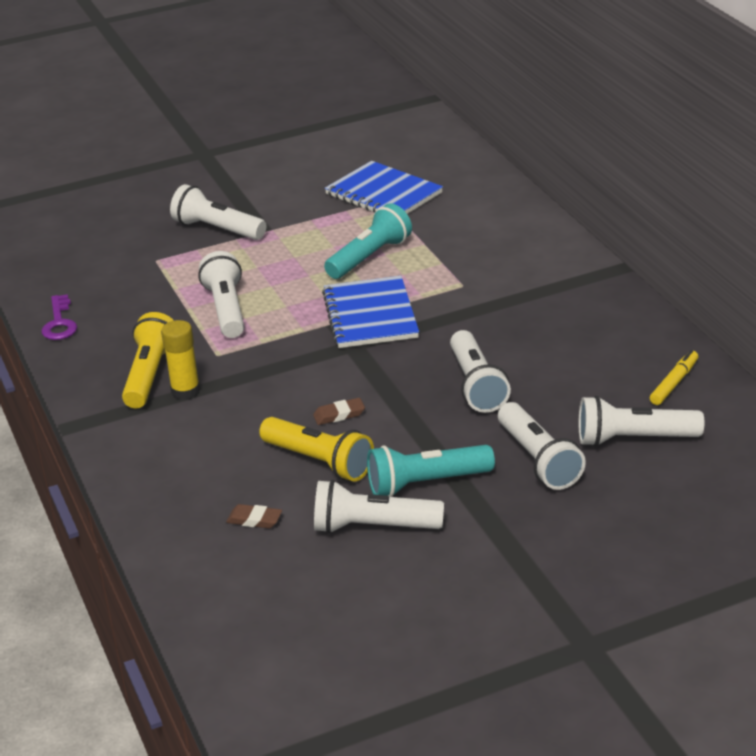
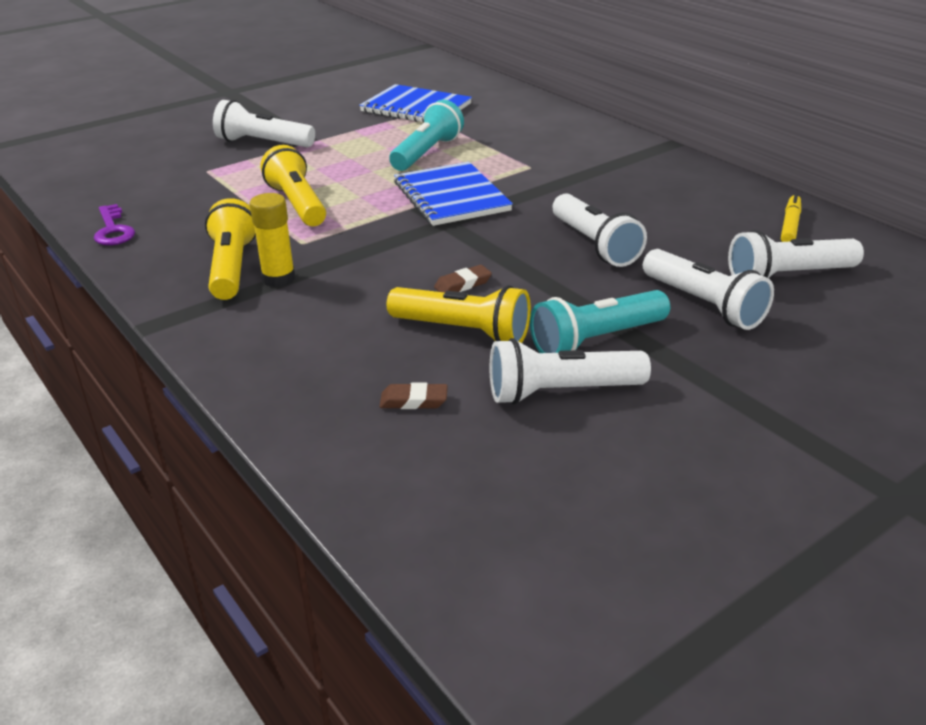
camera: 15 degrees left, 0 degrees up
(226, 309) = (297, 204): white flashlight -> yellow flashlight

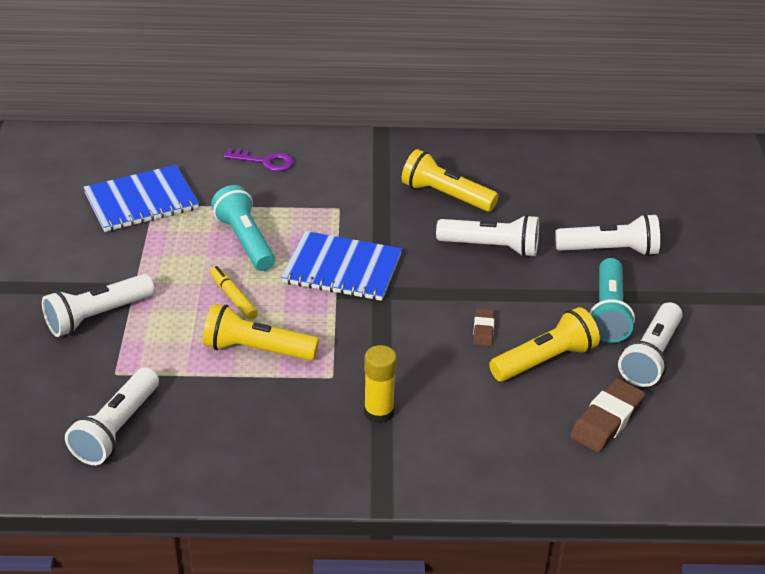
camera: 55 degrees left, 5 degrees up
(113, 230) = (176, 474): purple key -> purple key (265, 161)
(232, 267) = (332, 430): yellow flashlight -> yellow flashlight (446, 195)
(413, 401) = (606, 420): brown eraser -> brown eraser, size x1.77
(788, 276) = (610, 201): white flashlight -> white flashlight (116, 429)
(790, 225) = (553, 162): yellow marker -> yellow marker (233, 297)

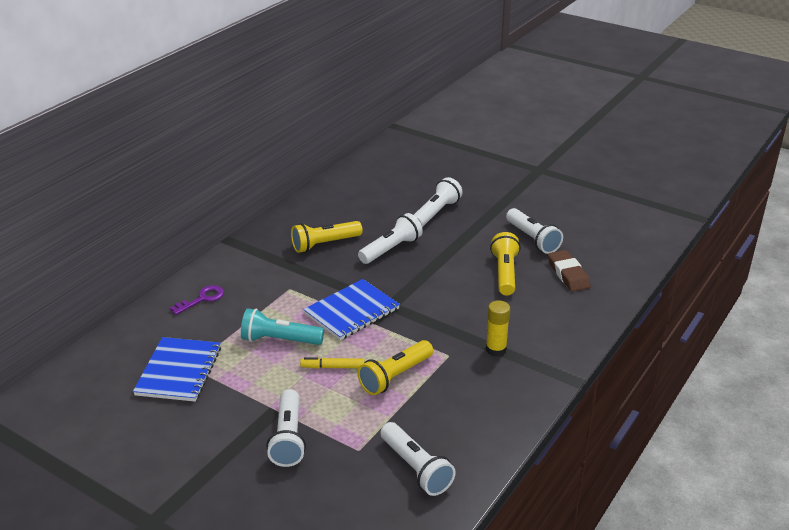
camera: 55 degrees left, 5 degrees down
(483, 330) = (460, 283): brown eraser -> none
(608, 312) = (486, 236): turquoise flashlight -> none

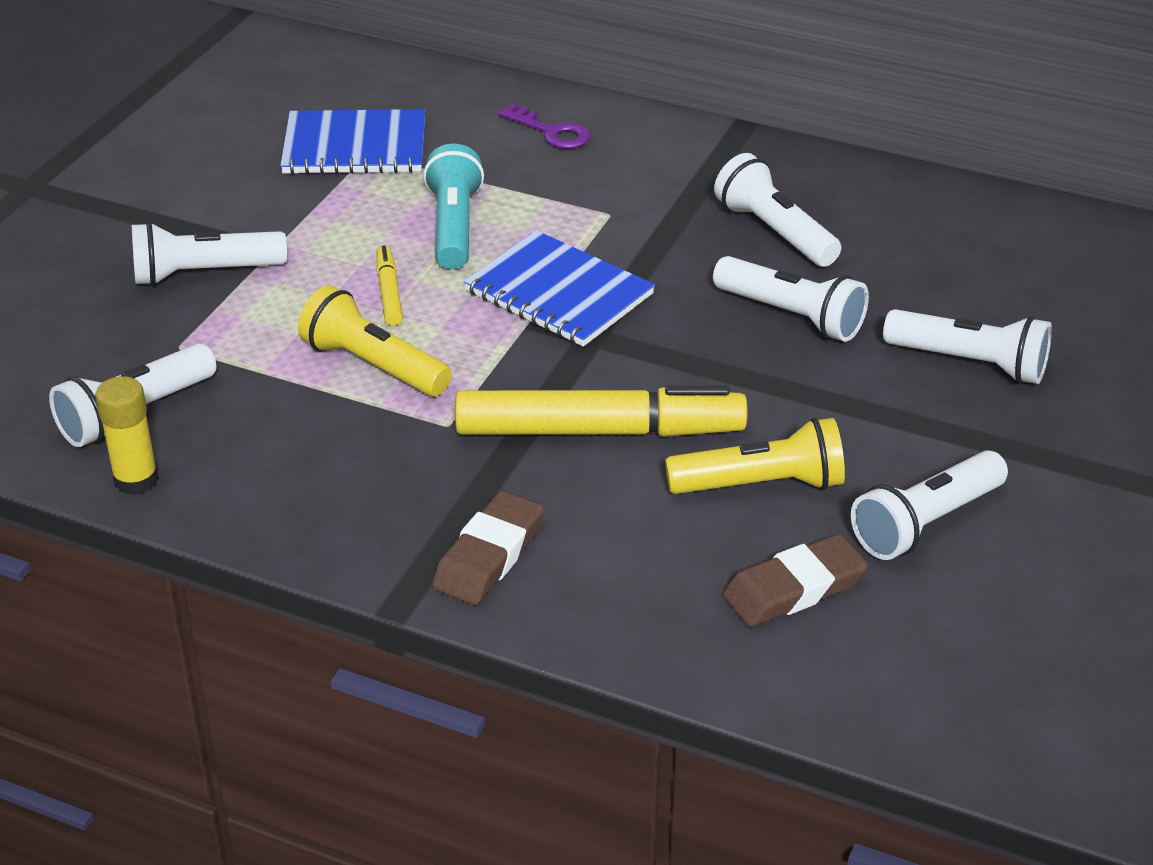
camera: 80 degrees right, 5 degrees up
(324, 244) = (774, 232): yellow flashlight -> white flashlight
(462, 310) = (599, 431): none -> yellow marker
(496, 349) = (478, 487): yellow glue stick -> yellow glue stick (136, 480)
(543, 350) = (489, 555): none -> brown eraser

